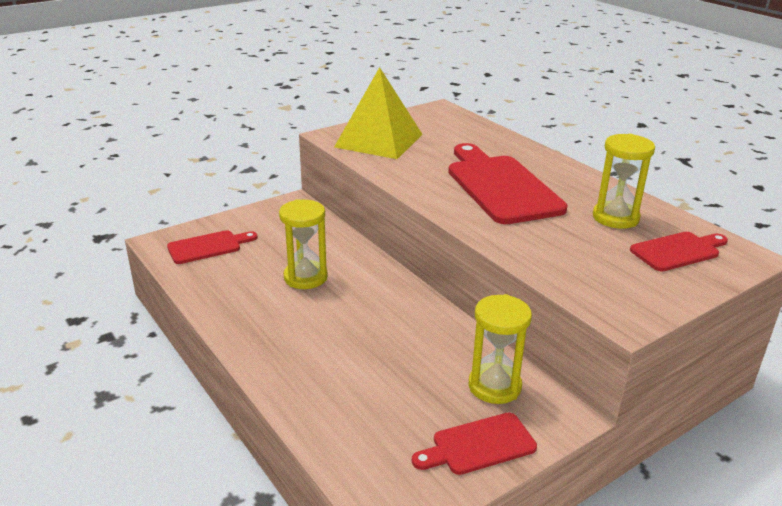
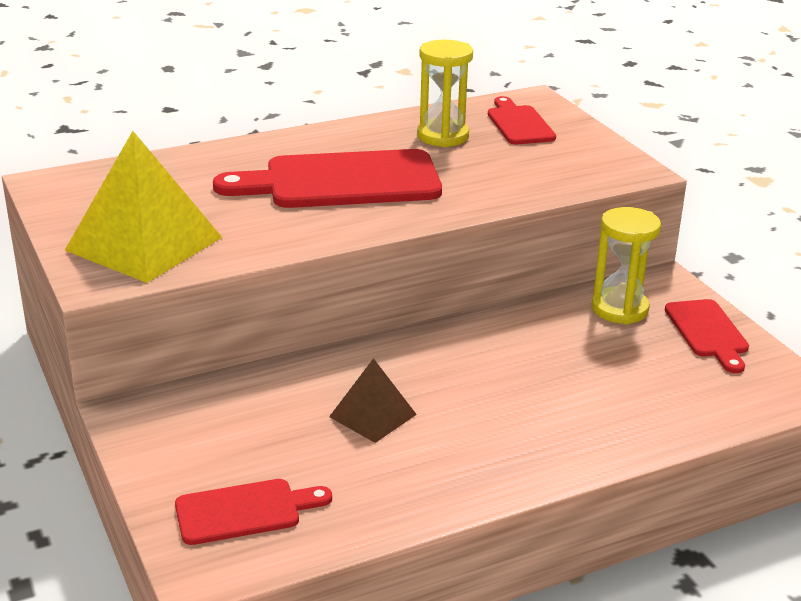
camera: 80 degrees left, 0 degrees up
(208, 247) = (244, 511): red cutting board -> red cutting board turned 90 degrees clockwise
(305, 277) = (373, 415): yellow hourglass -> brown pyramid

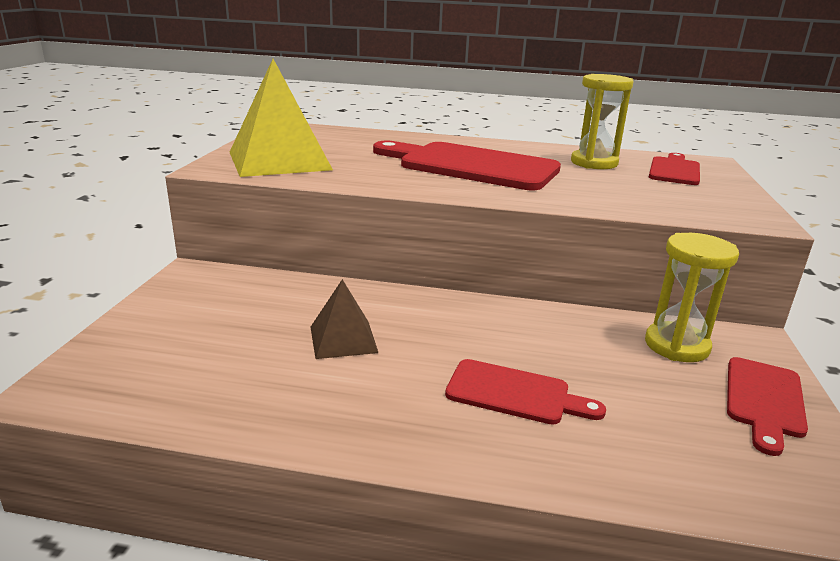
camera: 35 degrees right, 5 degrees down
(244, 511) = (150, 363): red cutting board -> red cutting board (514, 393)

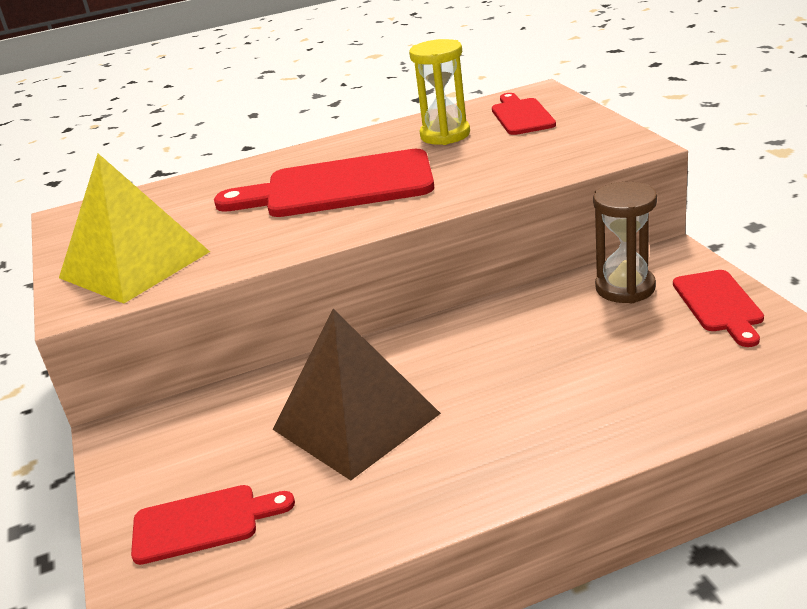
camera: 25 degrees left, 5 degrees up
(343, 339) = (356, 421): brown pyramid -> brown pyramid, size x1.87
(514, 393) = (546, 393): red cutting board -> red cutting board (203, 523)
(676, 345) = (625, 288): yellow hourglass -> brown hourglass

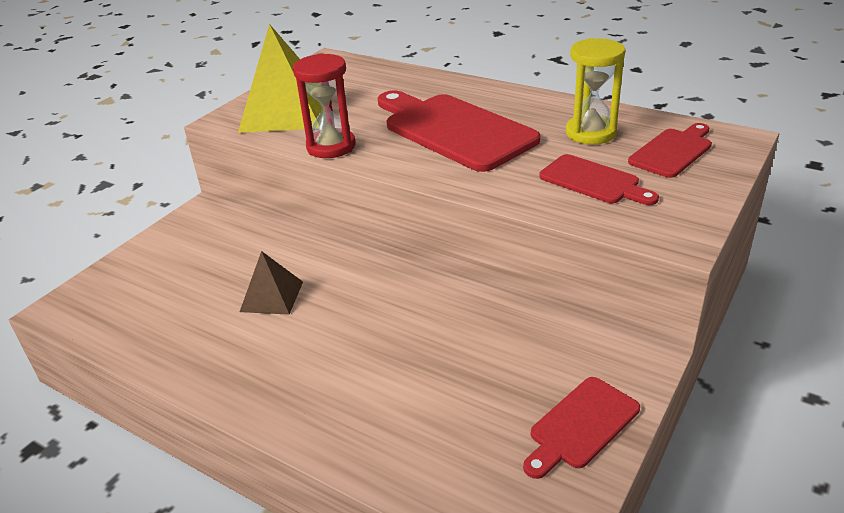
camera: 50 degrees right, 5 degrees up
(203, 523) = (141, 287): red cutting board -> red cutting board (593, 181)
(258, 253) = (331, 147): none -> red hourglass
(356, 421) = (271, 296): brown pyramid -> brown pyramid, size x0.54
(625, 288) = (554, 353): brown hourglass -> none

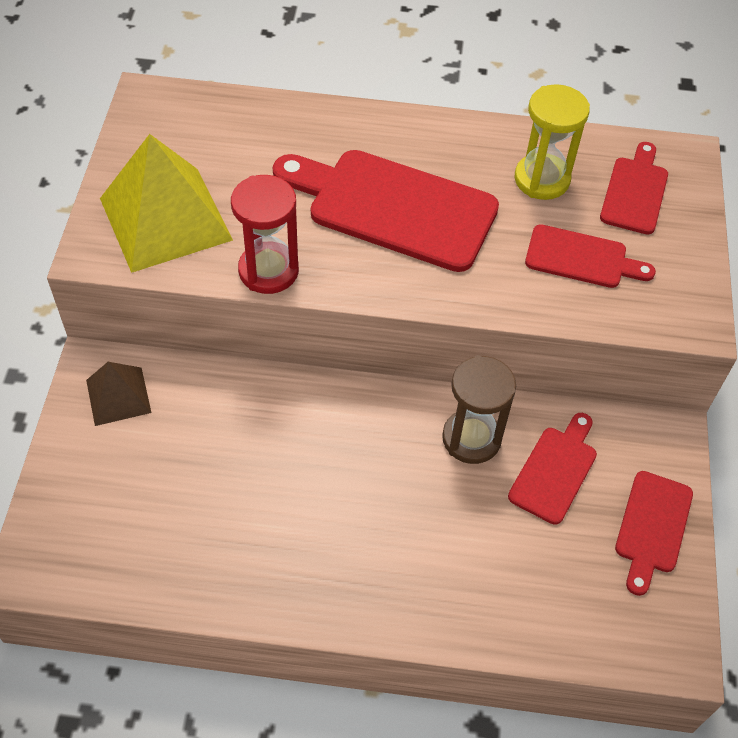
camera: 30 degrees left, 20 degrees up
(271, 296) = (272, 472): brown pyramid -> brown pyramid (118, 396)
(448, 315) = (471, 438): none -> brown hourglass
(509, 356) = (555, 470): none -> red cutting board

